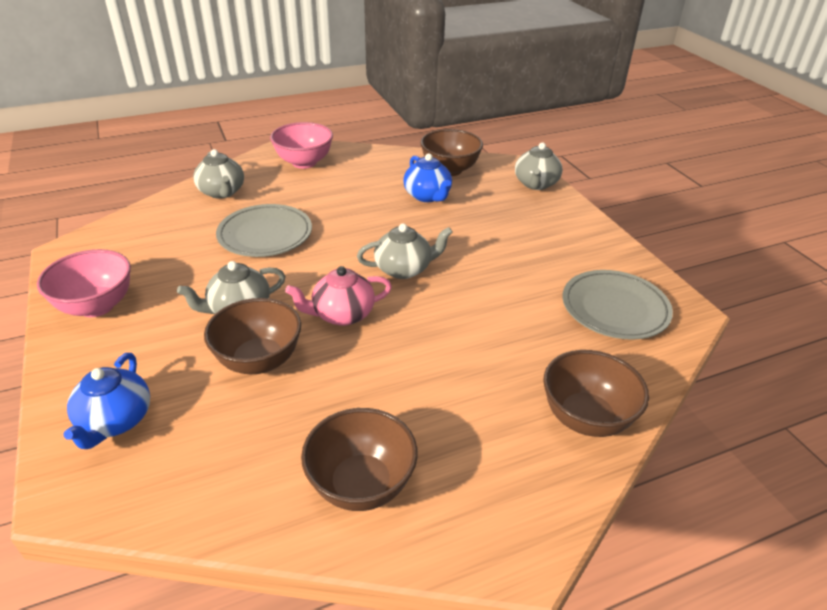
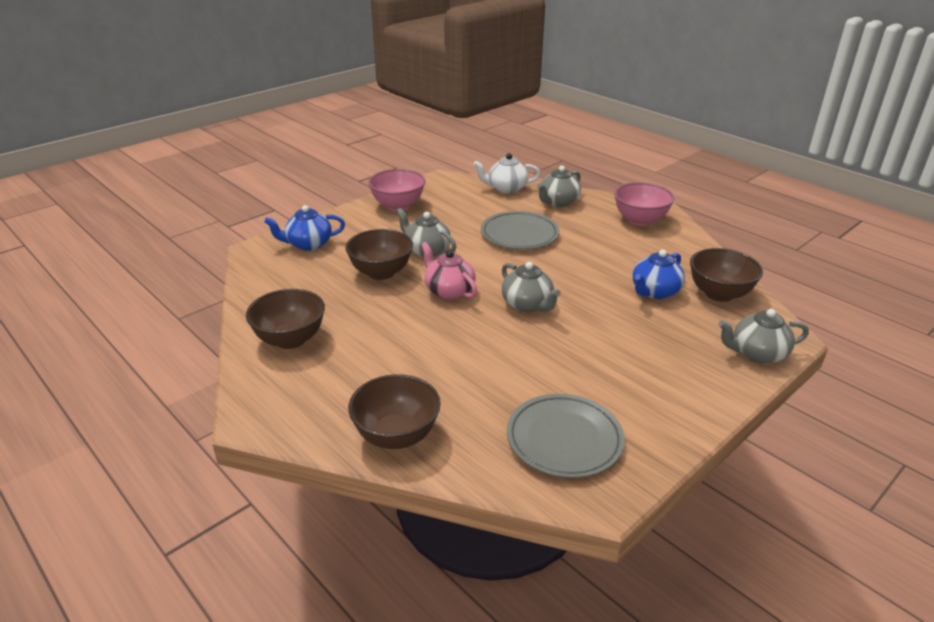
camera: 70 degrees right, 5 degrees down
(153, 214) = (506, 189): none -> white teapot

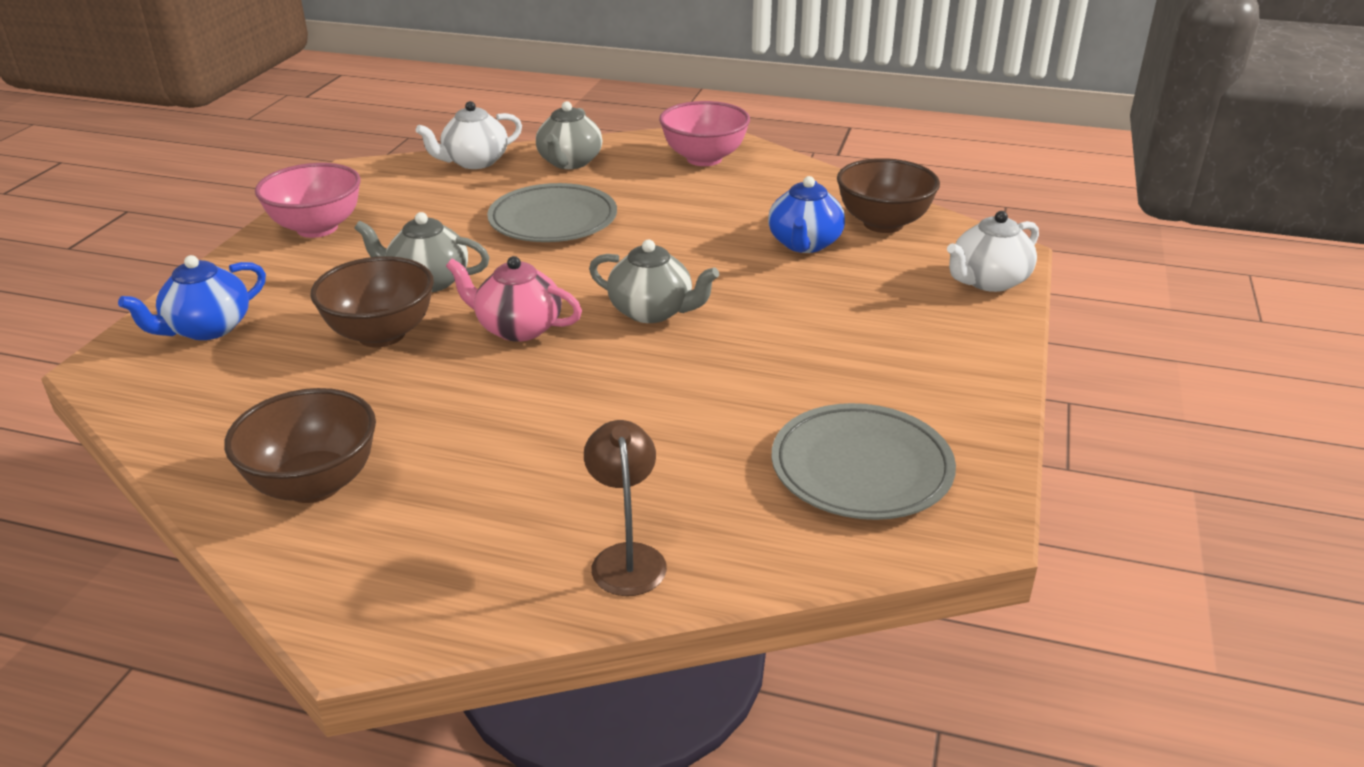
camera: 30 degrees left, 0 degrees up
(396, 436) = (627, 557): brown bowl -> brown lamp
(757, 354) = (988, 281): grey teapot -> white teapot

